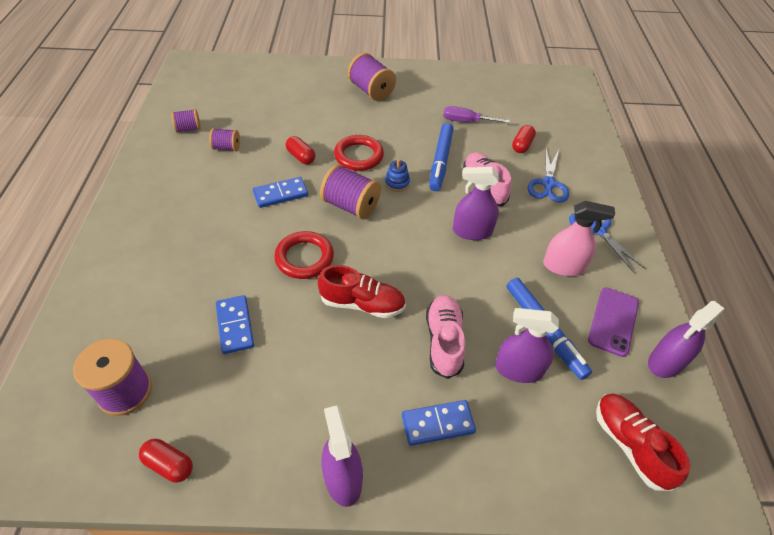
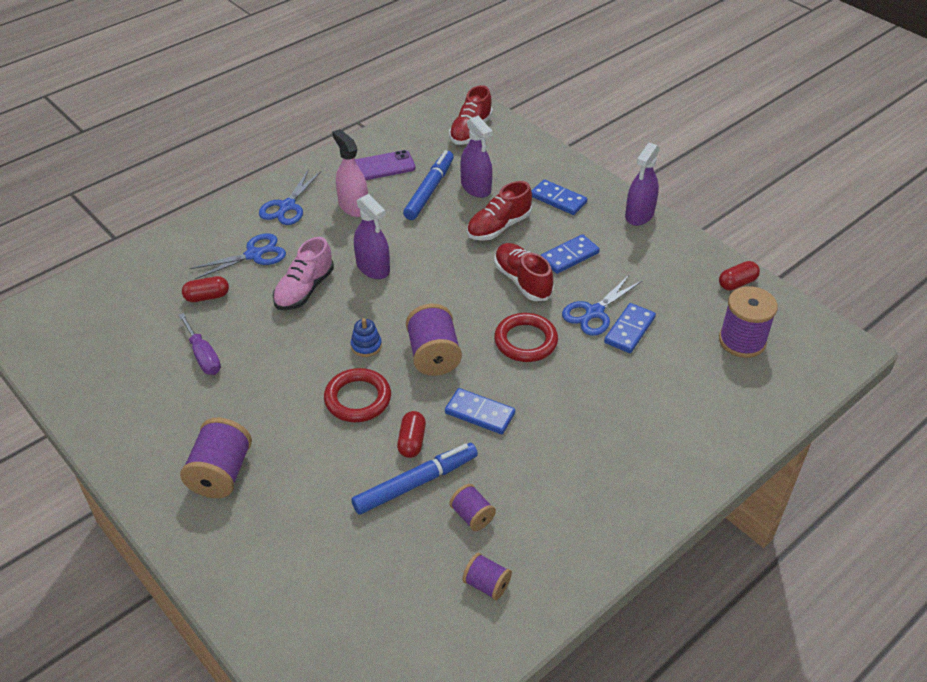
camera: 130 degrees left, 5 degrees down
(169, 464) = (737, 283): red capsule -> red capsule turned 75 degrees clockwise
(278, 319) = (594, 312): none -> blue scissors
(354, 360) = (569, 256): none -> blue domino
(440, 161) = (297, 337): blue marker -> blue marker (415, 483)
(444, 341) = (498, 227): pink shoe -> red shoe
(666, 362) = (389, 137): purple spray bottle -> none

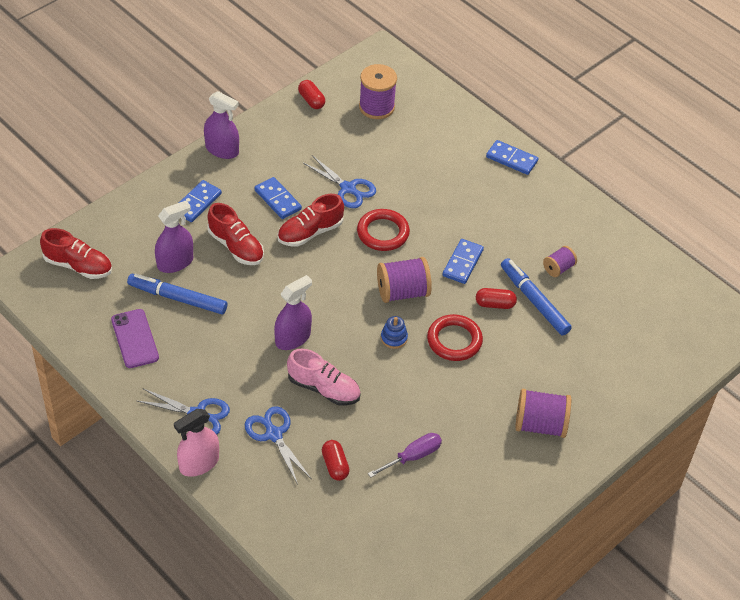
camera: 95 degrees left, 5 degrees up
(353, 206) = (200, 358): pink spray bottle -> pink spray bottle (199, 463)
(486, 584) = (612, 261): purple spool -> none
(629, 330) = (367, 169): blue domino -> blue domino (511, 159)

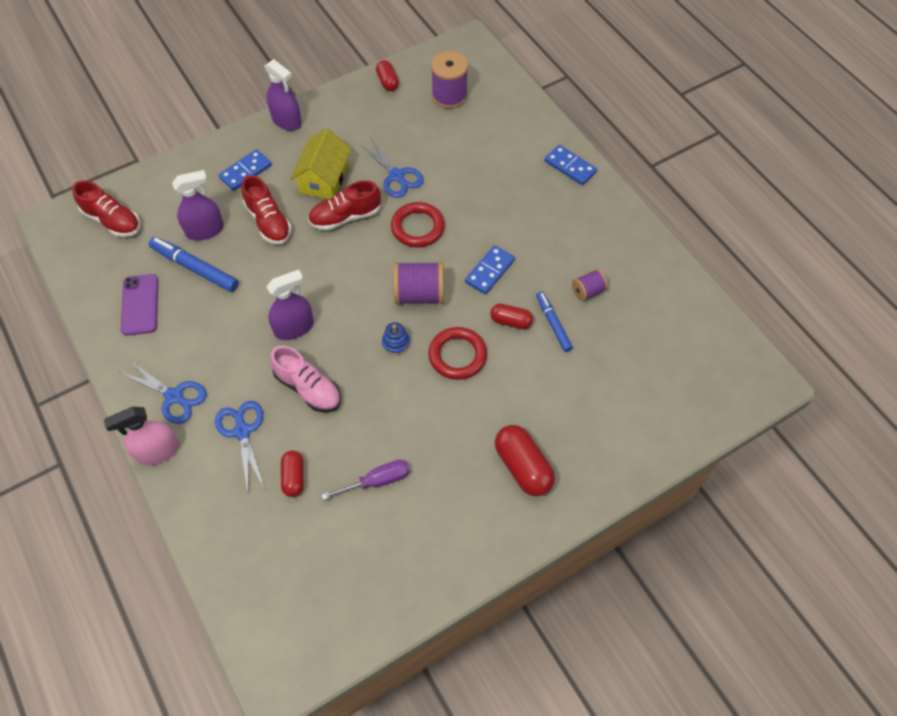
camera: 15 degrees right, 10 degrees up
(277, 200) = (324, 179): blue domino -> yellow house
(534, 301) = (553, 324): blue marker -> blue marker, size x0.65
(540, 425) = (522, 466): purple spool -> red capsule

